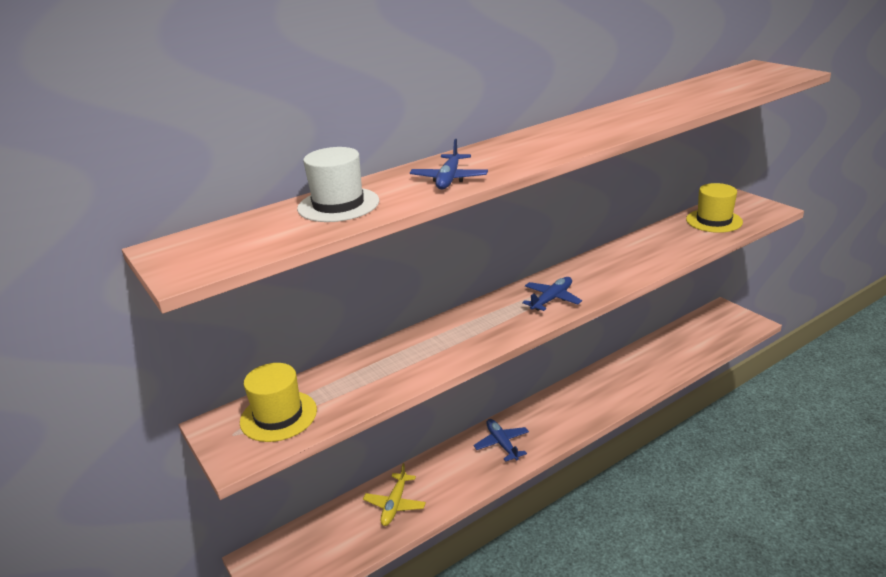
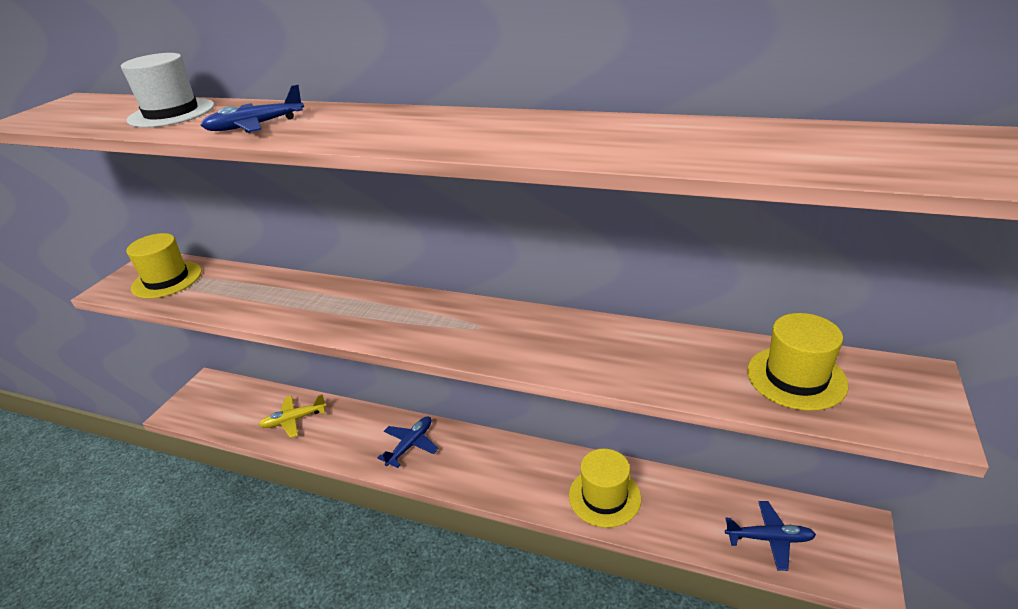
camera: 55 degrees right, 5 degrees up
(551, 299) = (440, 329): blue plane -> blue plane (769, 539)
(634, 377) = (604, 497): none -> yellow hat

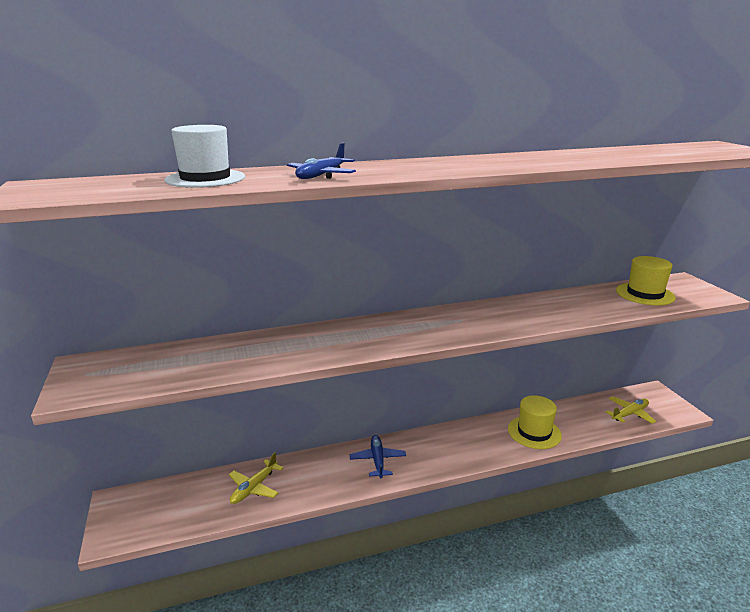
camera: 40 degrees left, 10 degrees down
(167, 280) = (132, 369): yellow hat -> none
(769, 539) = (629, 414): blue plane -> yellow plane

